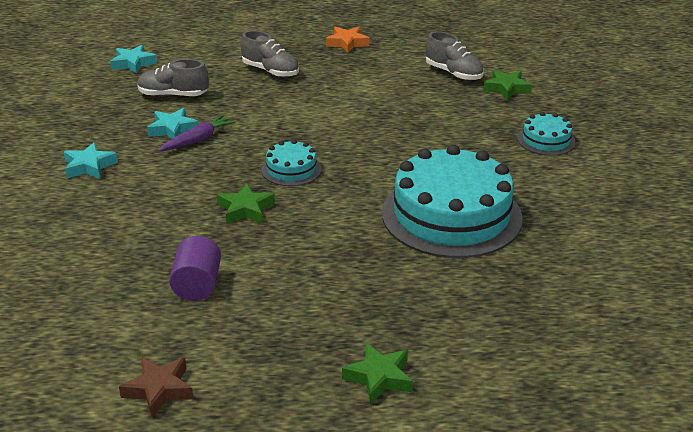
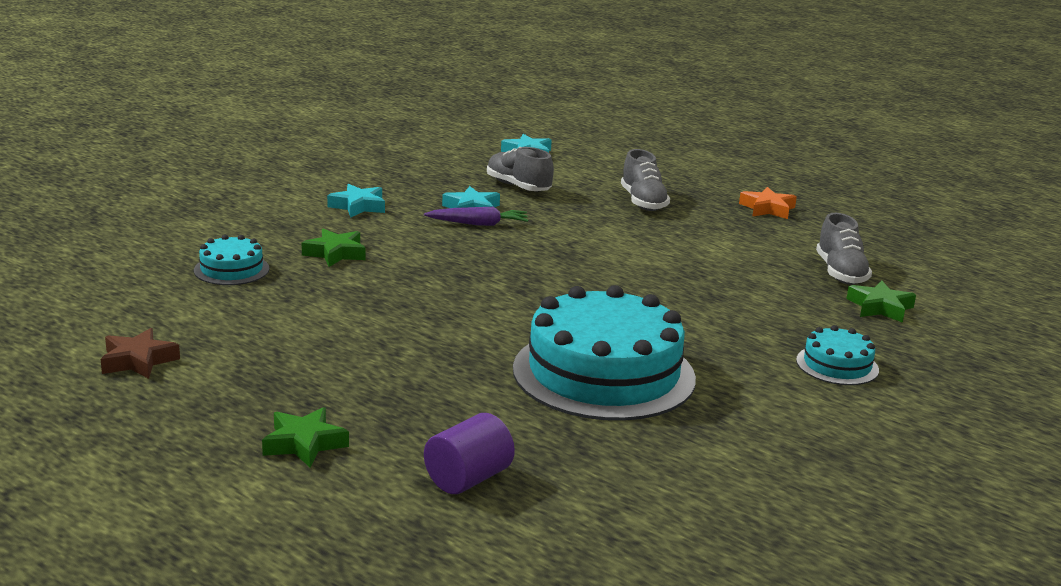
camera: 40 degrees right, 10 degrees down
(197, 285) = (288, 314): purple cylinder -> purple cylinder (468, 479)
(245, 209) = (424, 285): green star -> green star (335, 253)
(291, 169) = (518, 276): turquoise cake -> turquoise cake (231, 269)

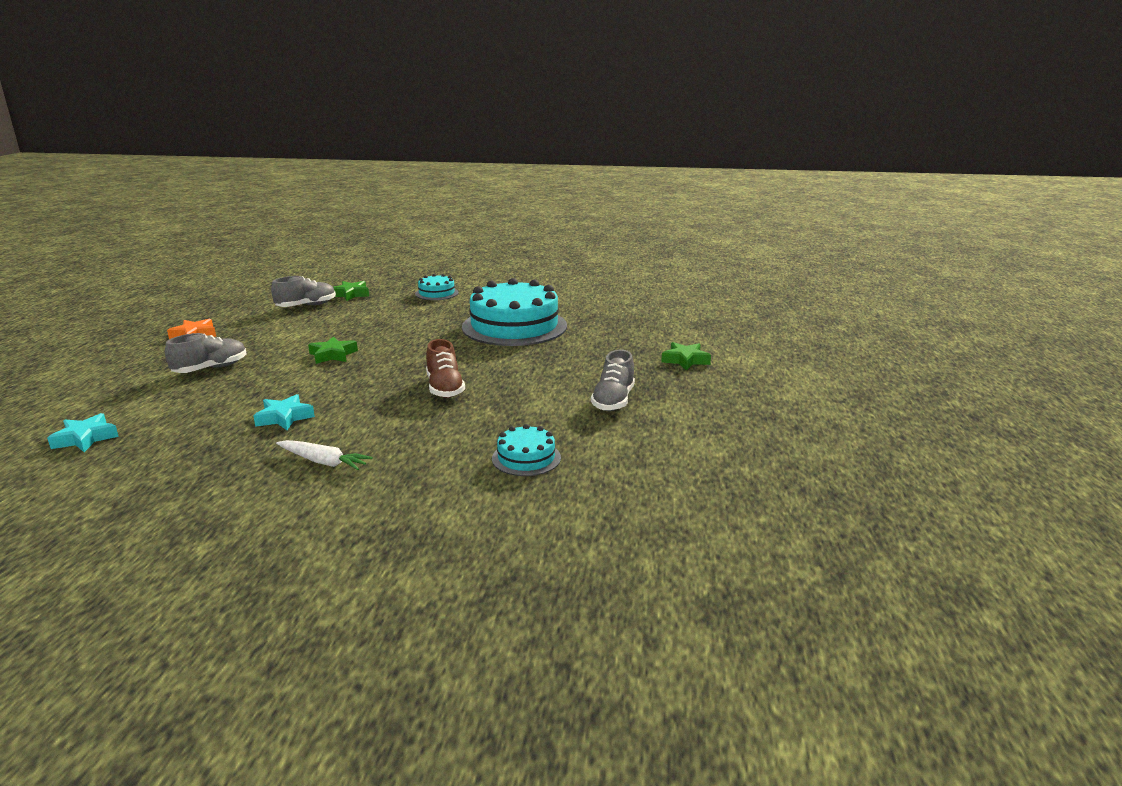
camera: 120 degrees left, 0 degrees up
(138, 361) = (693, 428): brown star -> none
(335, 253) = (444, 434): green star -> green star (333, 355)
(358, 206) = (323, 462): turquoise star -> white carrot
(441, 278) = (445, 388): none -> brown shoe
(468, 479) = (651, 327): purple cylinder -> none
(478, 224) = (320, 406): purple carrot -> none
(518, 187) = (205, 416): grey shoe -> grey shoe (613, 401)

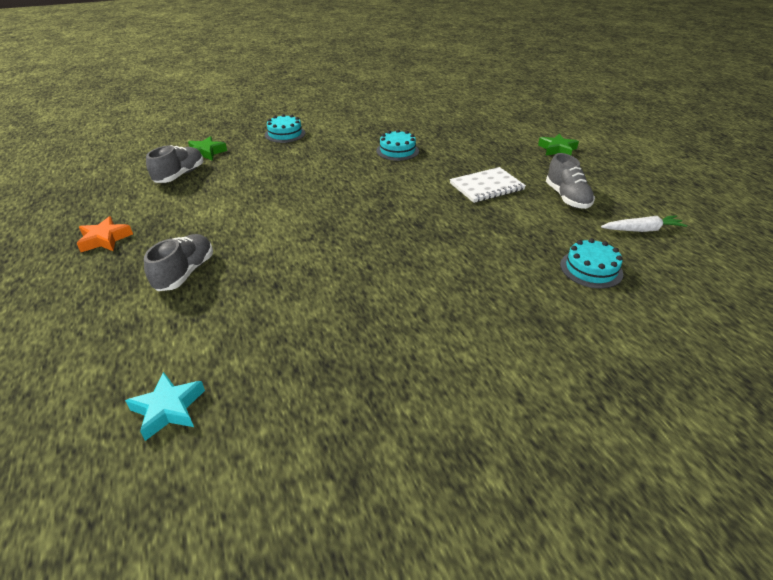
camera: 30 degrees left, 15 degrees up
(284, 417) = (345, 302): turquoise star -> none
(323, 462) = (453, 335): white carrot -> white carrot (642, 230)
(333, 355) = (287, 221): green star -> none
(445, 388) = (435, 225): brown shoe -> none
(514, 326) = (397, 151): turquoise cake -> turquoise cake, size x0.46
(547, 373) = (487, 187): none -> white notebook

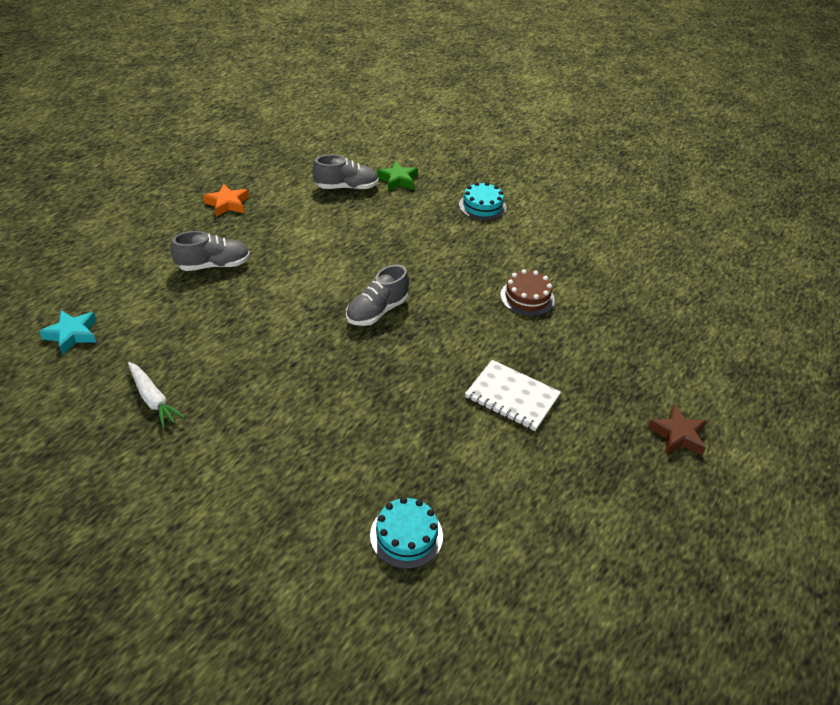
camera: 55 degrees right, 5 degrees up
(397, 151) = (527, 297): turquoise cake -> brown cake
(557, 149) = (677, 435): green star -> brown star
(567, 198) = (550, 477): grey shoe -> grey shoe (377, 311)
(642, 230) = (532, 570): white carrot -> white carrot (153, 399)

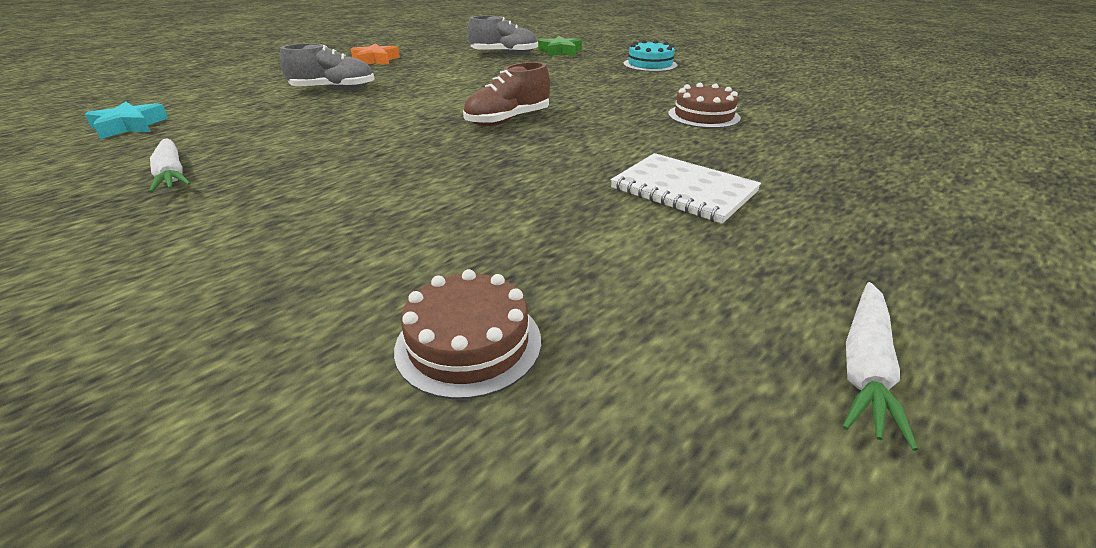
camera: 10 degrees right, 10 degrees down
(377, 311) = (508, 120): grey shoe -> brown shoe
(406, 535) = (468, 343): turquoise cake -> brown cake
(595, 534) = (865, 368): none -> white carrot
(677, 435) = (976, 239): brown star -> none

